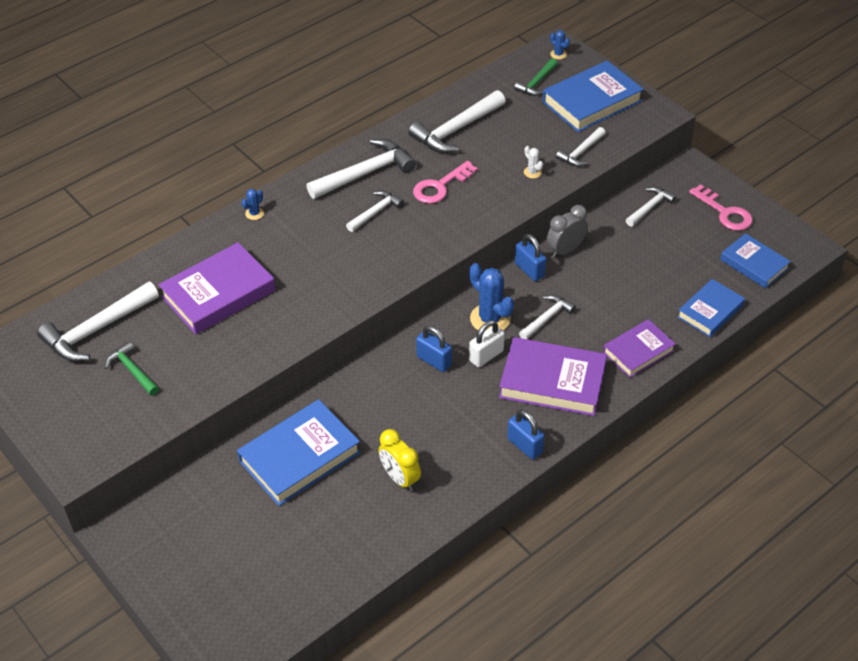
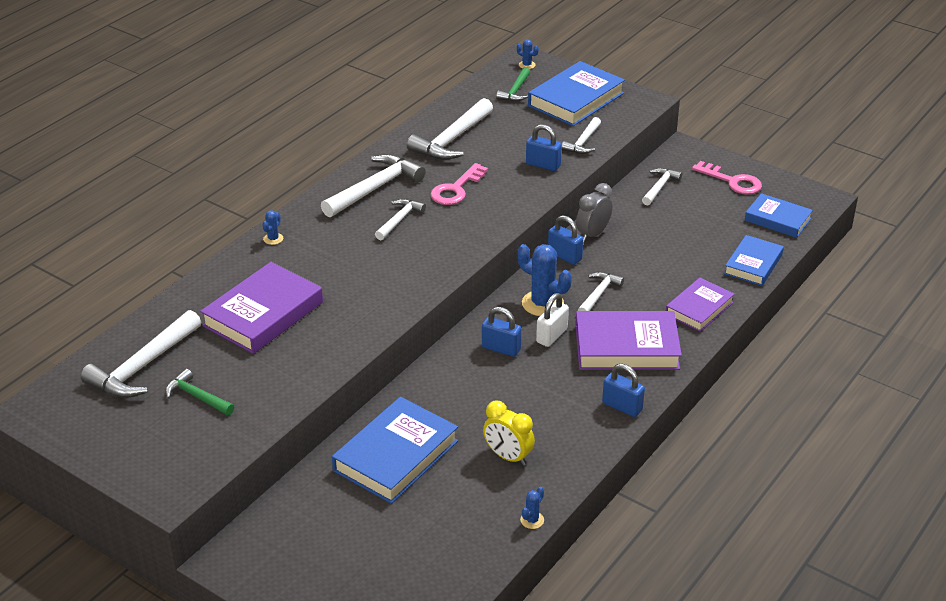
camera: 15 degrees left, 10 degrees down
(398, 550) = (532, 520): none -> blue cactus
(532, 172) = (543, 165): white cactus -> blue padlock

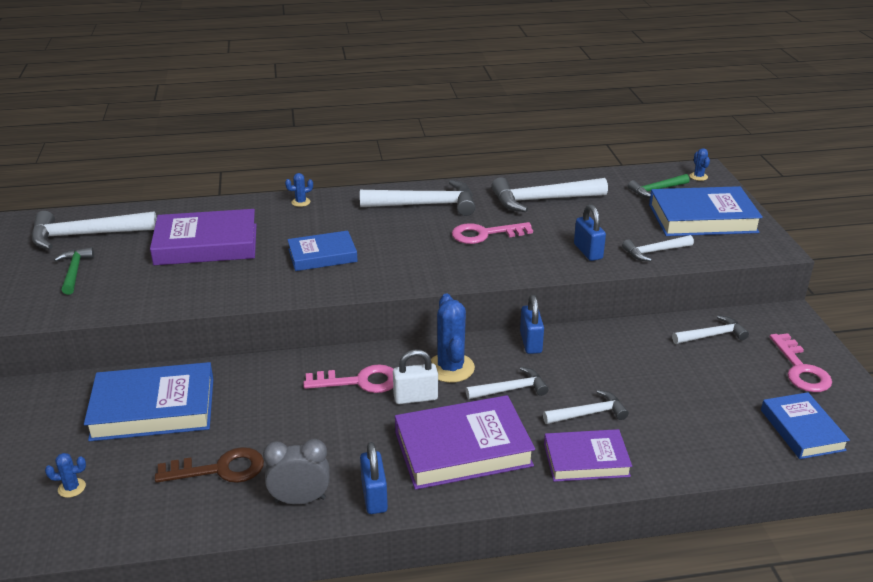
camera: 45 degrees right, 5 degrees down
(399, 220) = (405, 233): white hammer -> white hammer (588, 413)
(501, 348) = (360, 381): blue padlock -> pink key
(508, 456) = (220, 469): yellow clock -> brown key
(532, 520) = (146, 536): blue cactus -> blue cactus (72, 488)
(593, 234) = (584, 339): grey clock -> grey clock (300, 500)
(626, 347) = (462, 448): purple book -> purple book turned 60 degrees counterclockwise
(753, 264) = (708, 455): blue book -> blue book (322, 255)

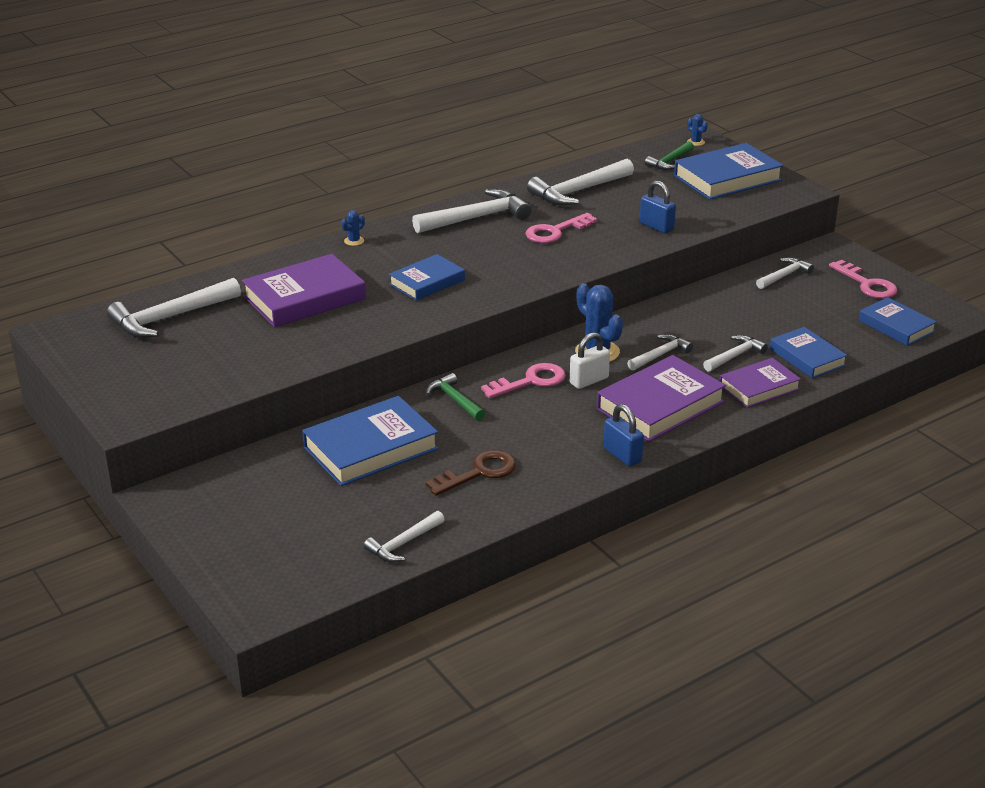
camera: 25 degrees left, 0 degrees up
(72, 488) = (366, 520): blue cactus -> none
(74, 271) = (201, 350): green hammer -> green hammer (455, 400)
(300, 500) = (566, 473): grey clock -> none
(530, 342) = (645, 316): blue padlock -> none
(654, 252) = (711, 214): white hammer -> white hammer (403, 544)
(668, 439) = (807, 357): none -> blue book

